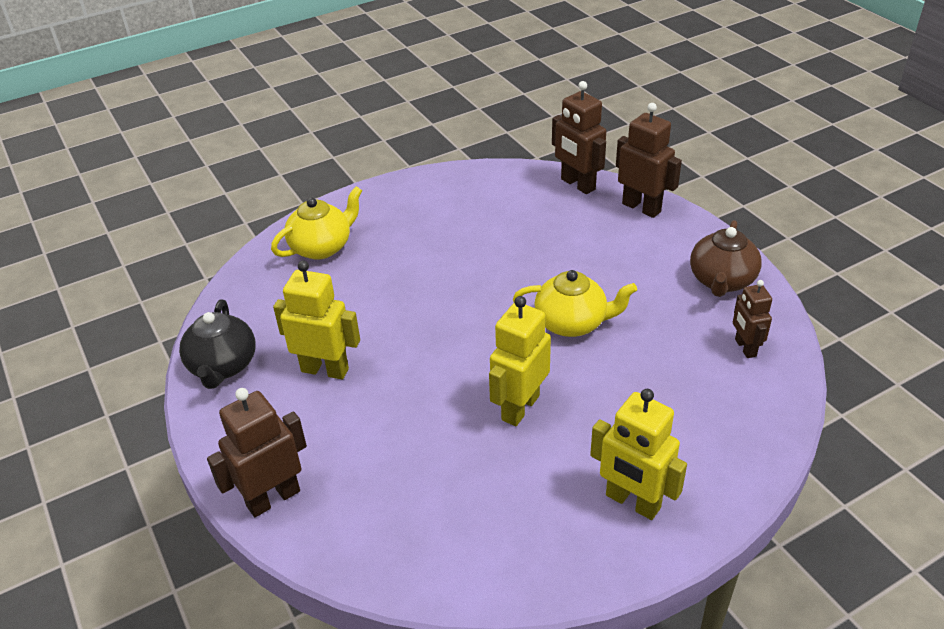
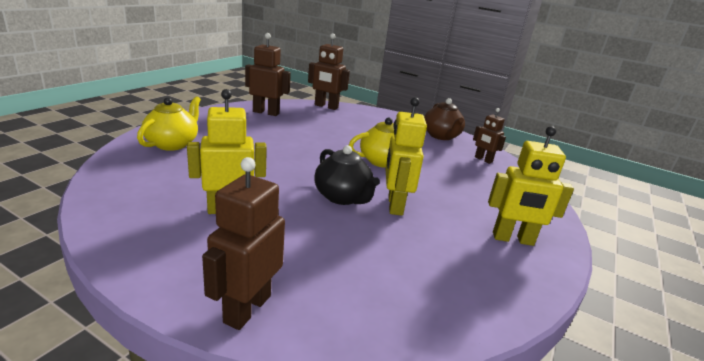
camera: 35 degrees left, 15 degrees down
(223, 366) = (125, 223): black teapot -> black teapot (343, 197)
(641, 207) = (370, 113): brown robot -> brown robot (266, 112)

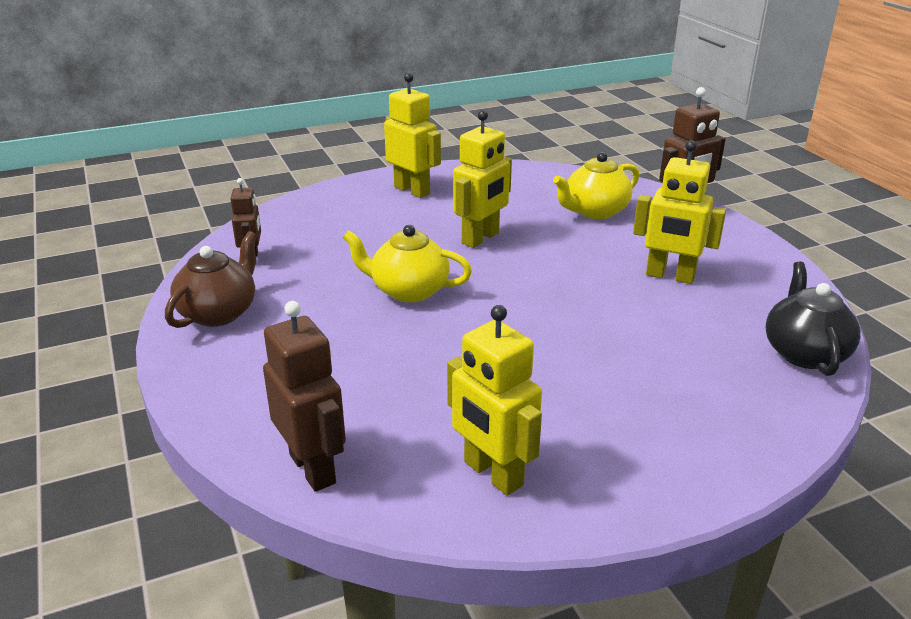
camera: 140 degrees left, 5 degrees up
(173, 144) = (727, 405): yellow teapot -> yellow teapot (595, 211)
(266, 112) = (492, 474): brown robot -> yellow robot
(343, 197) = (529, 259): black teapot -> black teapot (804, 353)

